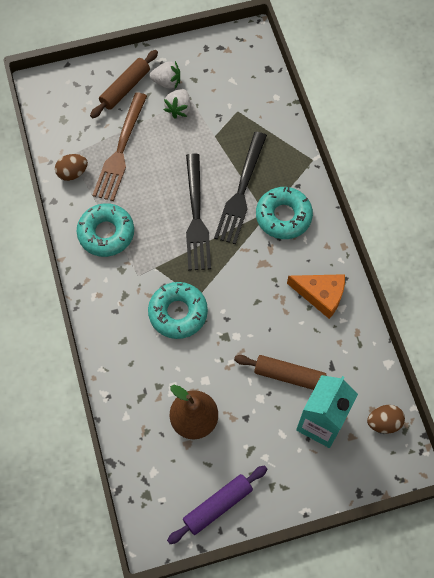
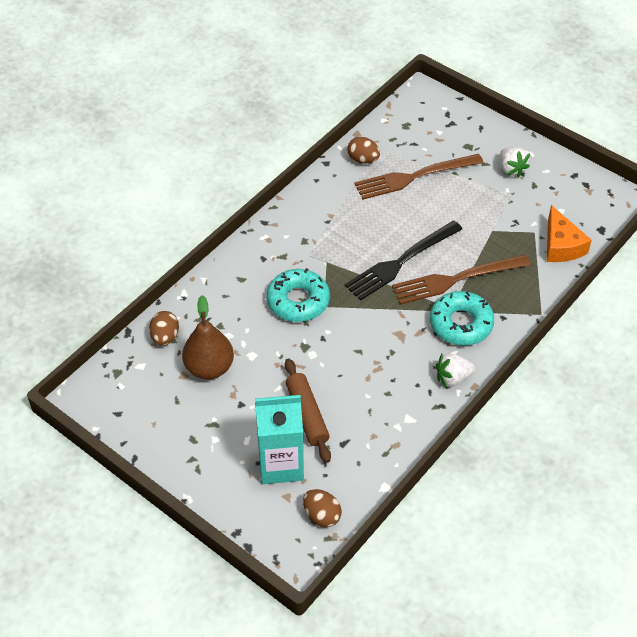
camera: 55 degrees right, 15 degrees down
(106, 233) = (328, 212): turquoise donut -> none
(125, 88) = (476, 146): brown rolling pin -> none
(138, 435) = (165, 337): none -> brown egg
(179, 109) = (493, 191): white strawberry -> white strawberry (452, 378)
(218, 505) = (144, 428): purple rolling pin -> none
(241, 192) = (455, 280): black fork -> brown fork
(321, 295) = (408, 395): orange cheese -> orange cheese (561, 245)

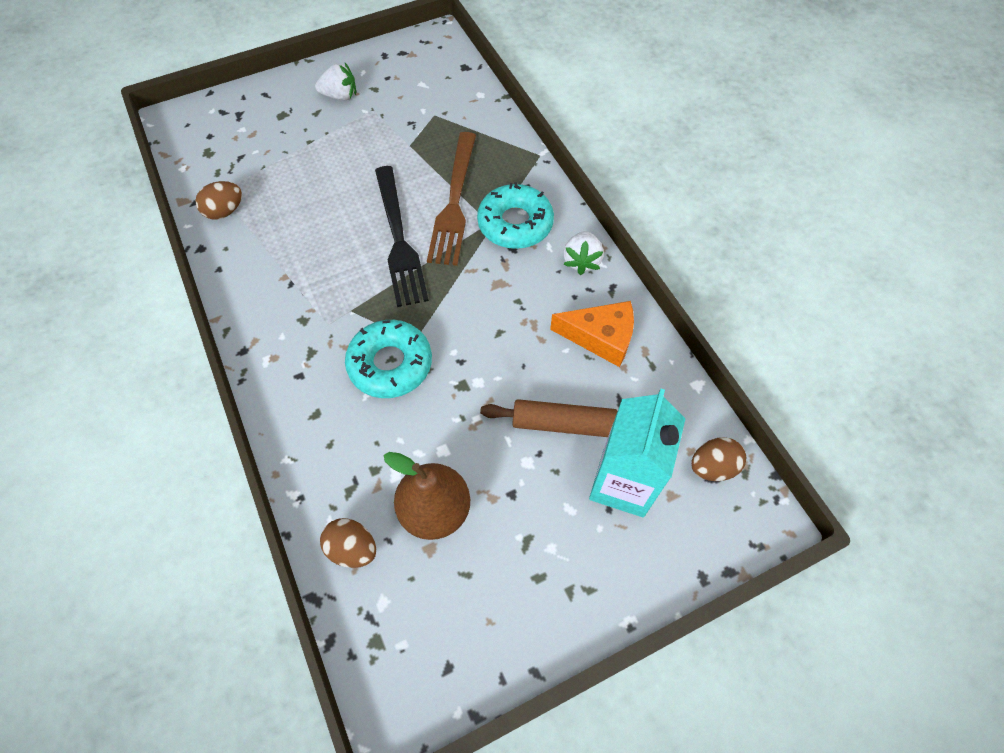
camera: 65 degrees left, 10 degrees up
(413, 177) = (288, 178): brown fork -> none
(561, 245) = (465, 103): orange cheese -> orange cheese (600, 337)

